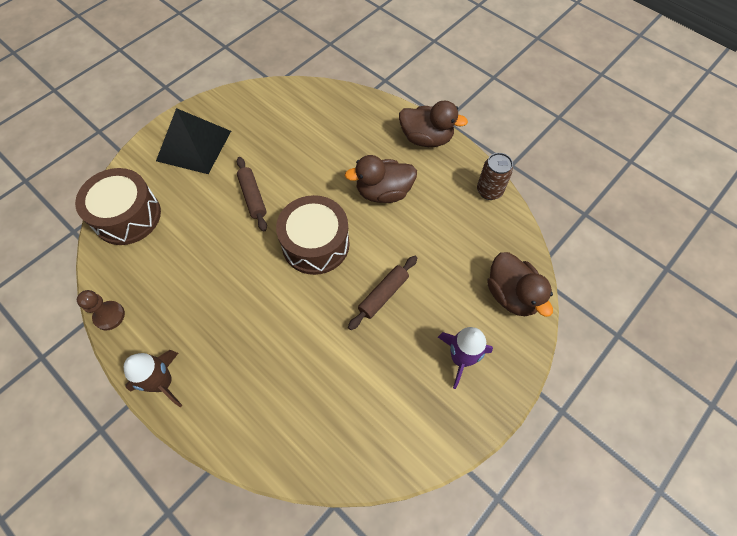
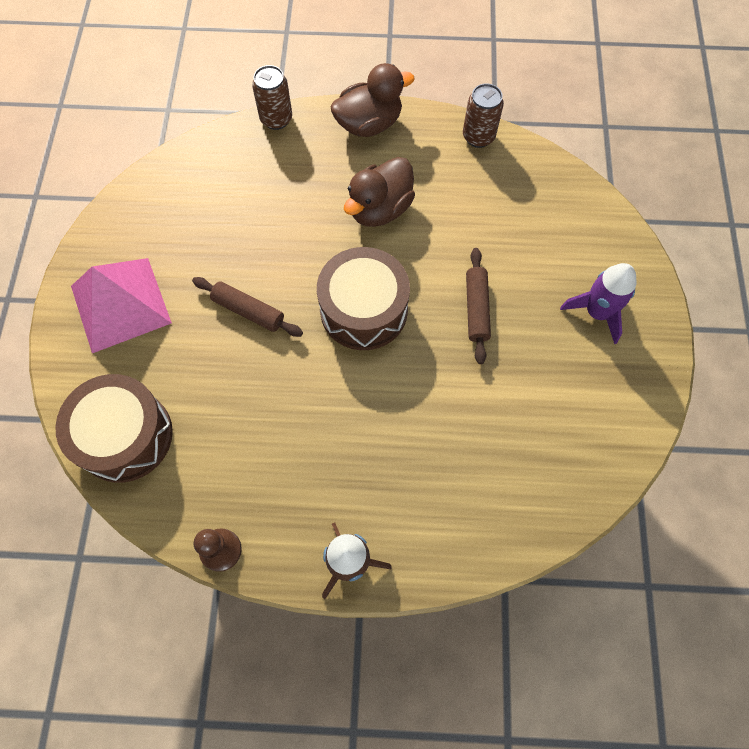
camera: 40 degrees left, 5 degrees up
(194, 145) = (120, 304): black pyramid -> pink pyramid
(374, 101) = (276, 119): none -> brown can
(512, 295) = (586, 222): brown duck -> none

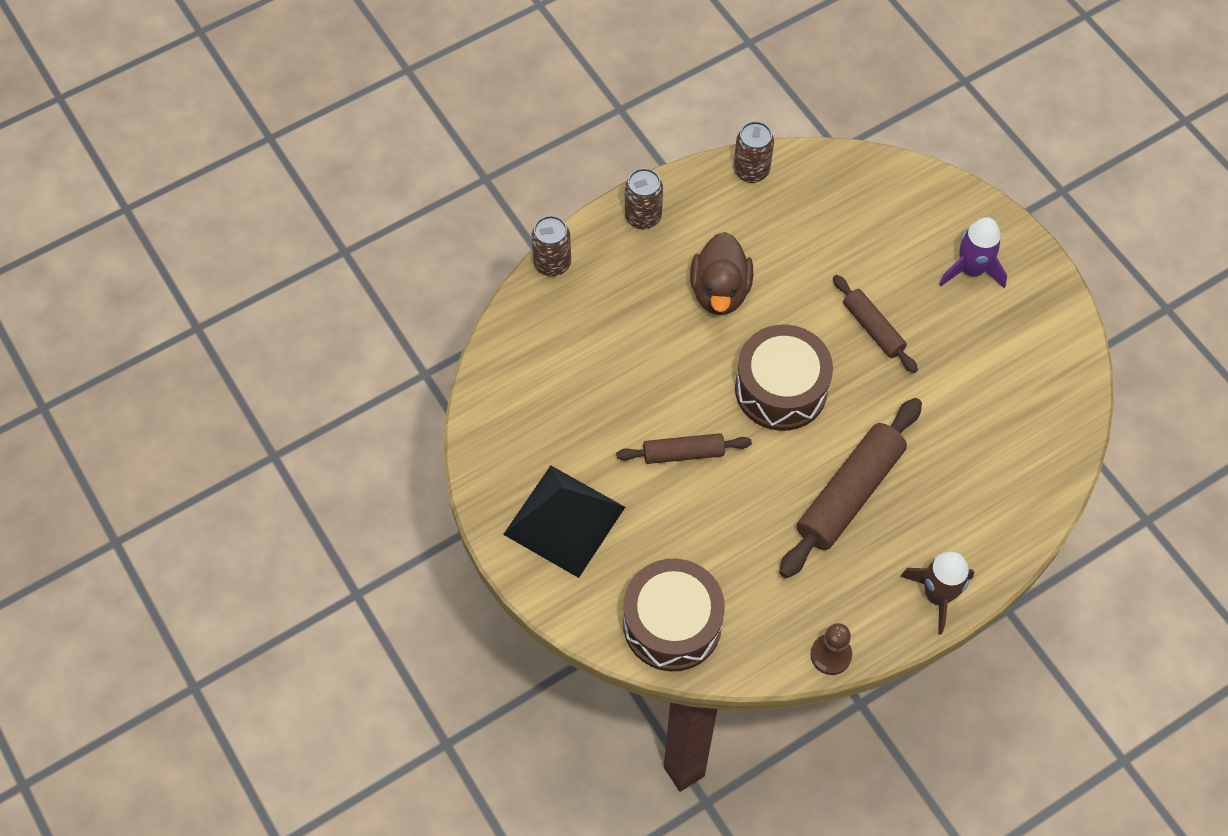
camera: 35 degrees left, 5 degrees down
(120, 304) = (564, 520): pink pyramid -> black pyramid
(348, 427) = (849, 494): none -> brown rolling pin
(369, 124) = (643, 217): brown duck -> brown can

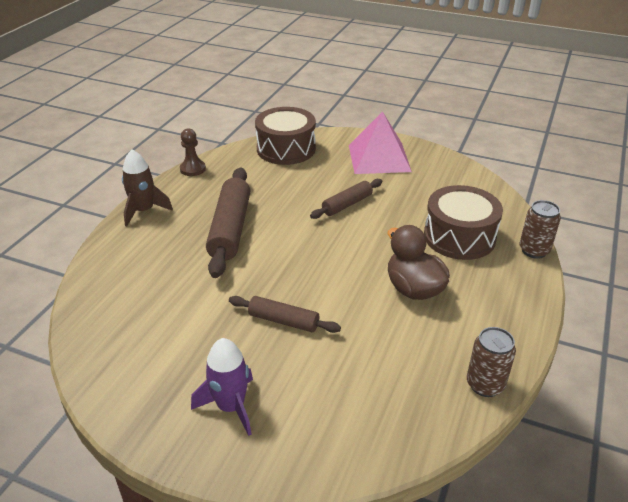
camera: 145 degrees right, 25 degrees down
(564, 520) = (379, 158): black pyramid -> pink pyramid
(643, 217) = (518, 306): brown can -> none
(781, 389) = (318, 257): brown drum -> brown drum (459, 237)

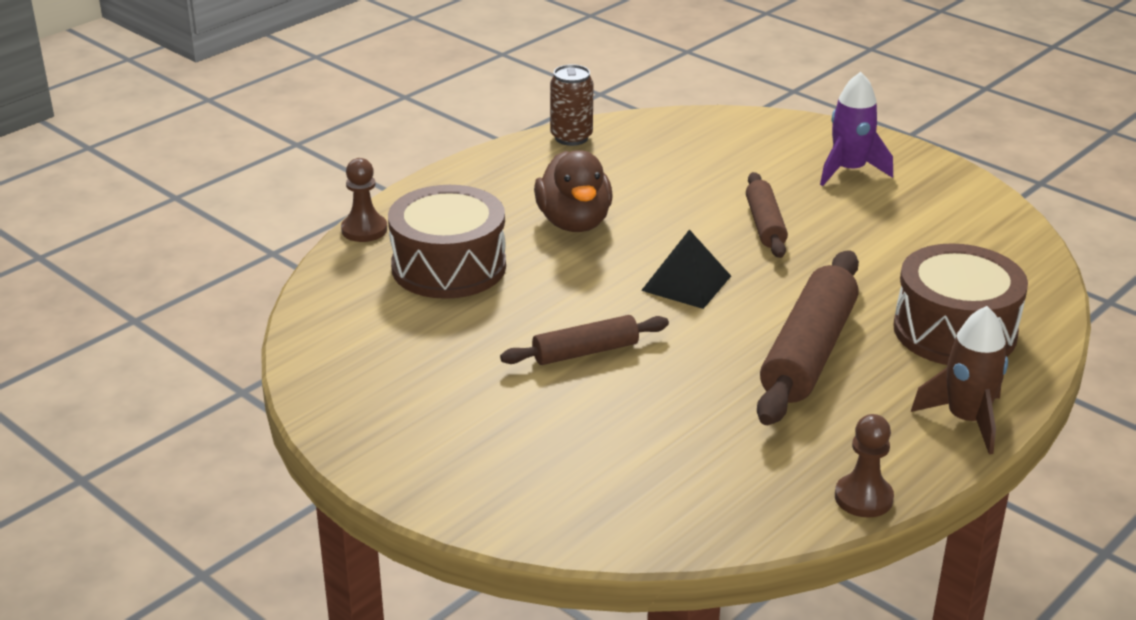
camera: 160 degrees left, 5 degrees down
(283, 321) = (765, 224): brown rolling pin -> brown rolling pin turned 45 degrees clockwise
(286, 149) = (637, 506): brown drum -> brown drum (954, 331)
(316, 258) = (686, 283): none -> black pyramid
(379, 158) = (452, 434): pink pyramid -> none
(534, 250) = (364, 230): brown can -> brown pawn

